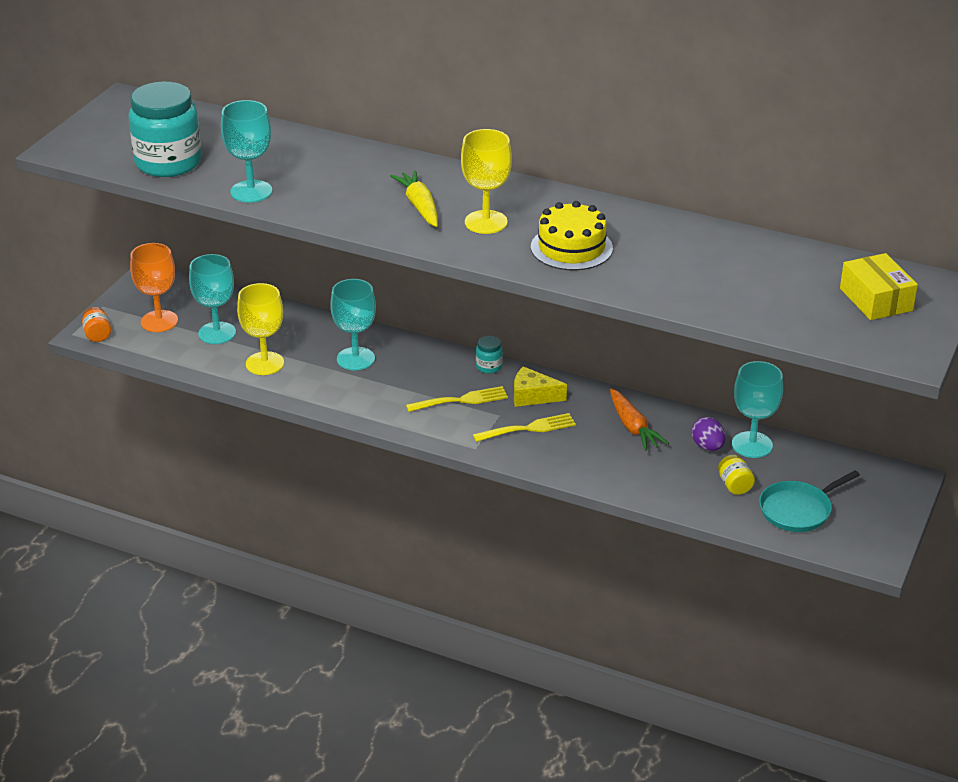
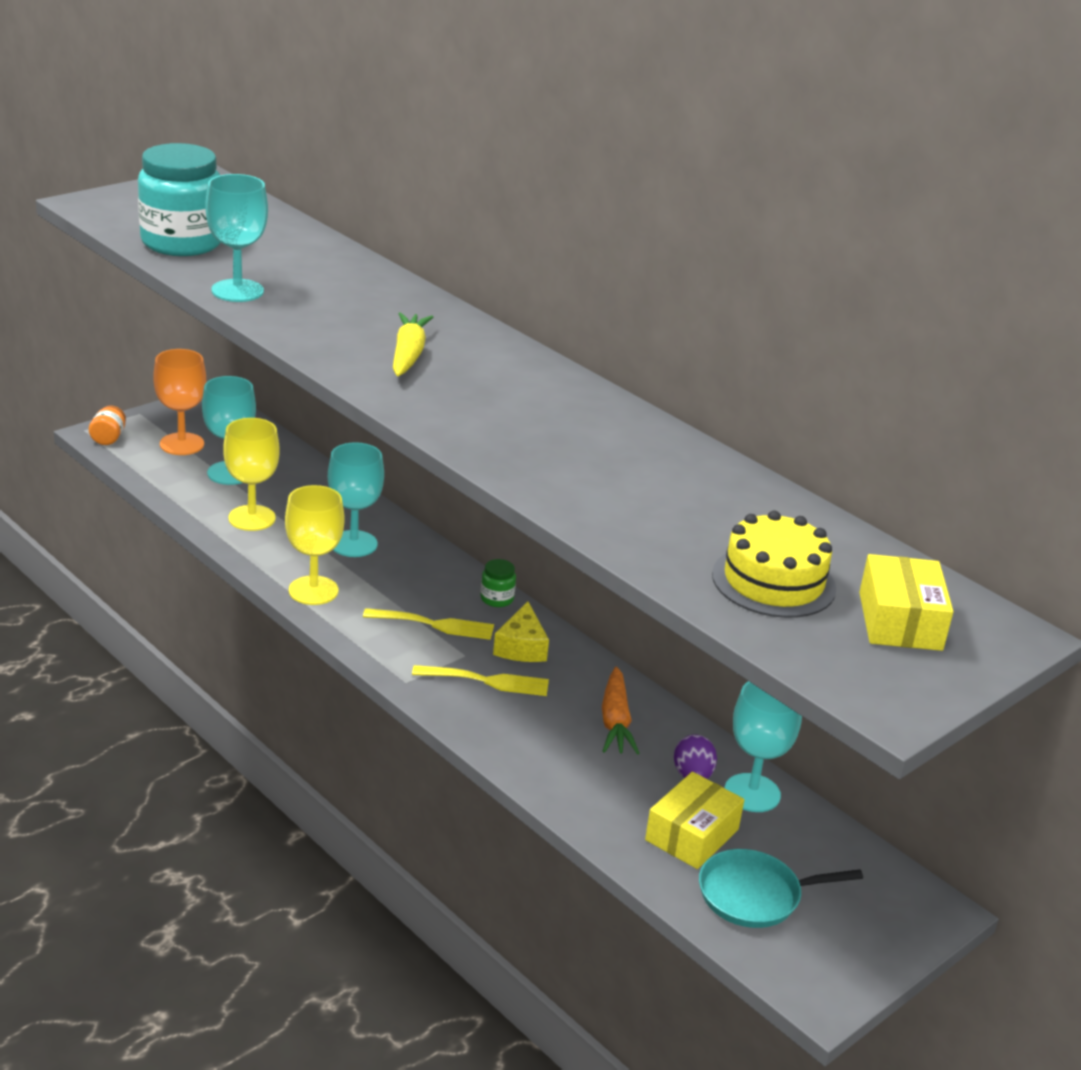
camera: 20 degrees right, 5 degrees down
(486, 222) = (469, 391): yellow goblet -> yellow goblet (313, 590)
(489, 366) = (497, 599): turquoise jar -> green jar
(532, 396) = (521, 647): yellow cheese -> yellow cheese turned 120 degrees counterclockwise
(571, 248) = (545, 446): yellow cake -> yellow cake (773, 581)
(734, 485) = (692, 835): yellow jar -> yellow box

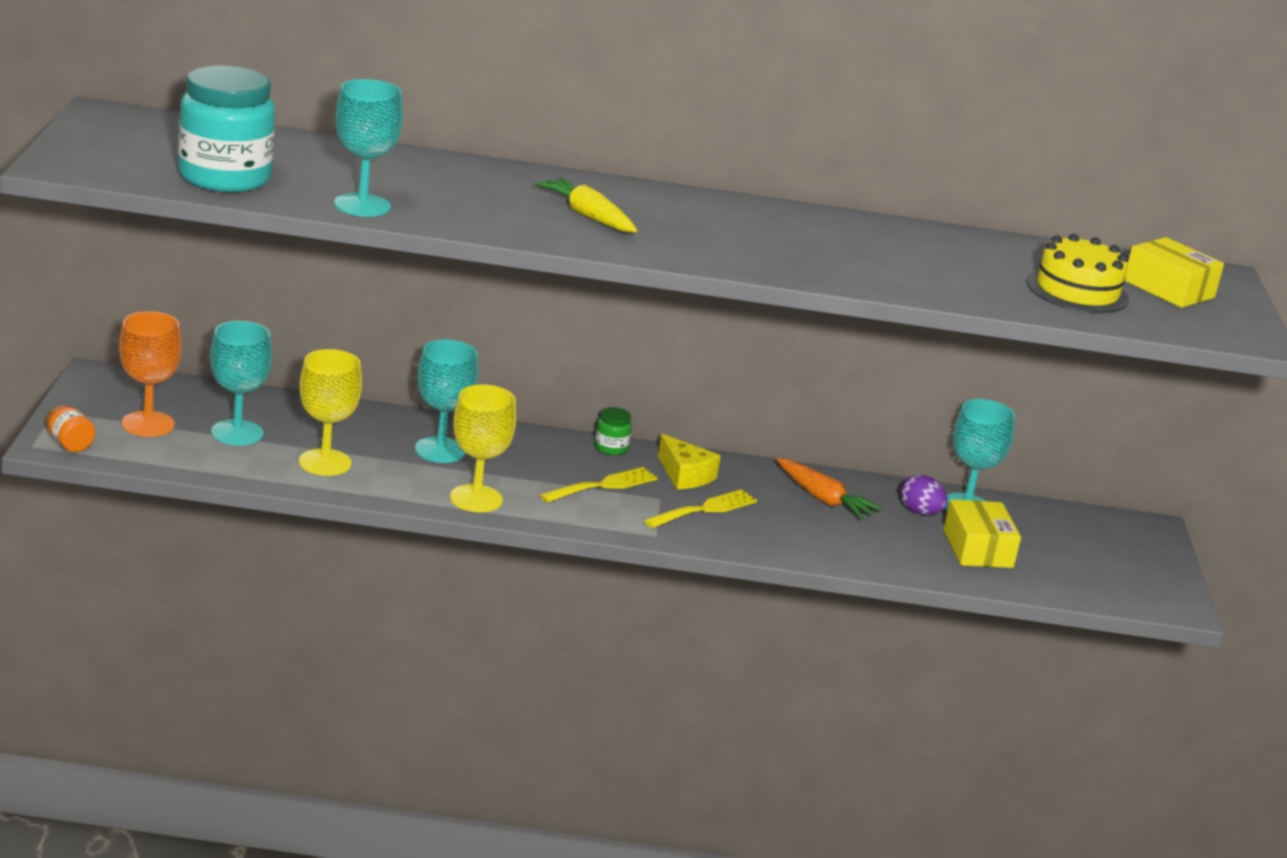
camera: 45 degrees left, 5 degrees down
(754, 895) = (1062, 567): turquoise pan -> none

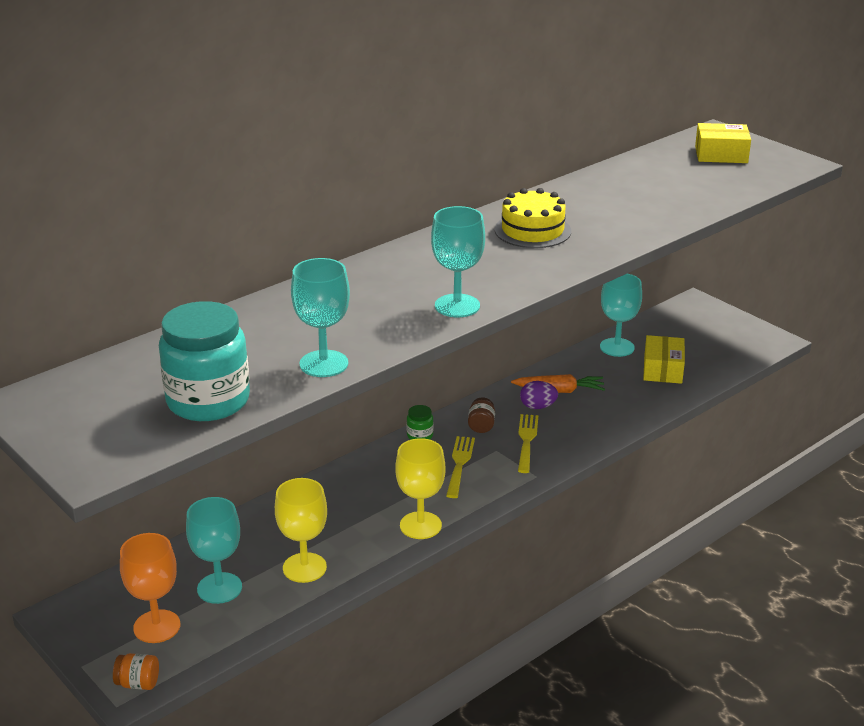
camera: 40 degrees left, 5 degrees up
(440, 450) = (345, 507): turquoise goblet -> turquoise goblet (457, 306)
(588, 216) = (436, 285): yellow carrot -> none
(685, 475) = (481, 425): yellow cheese -> brown jar
(920, 512) = (607, 366): purple egg -> purple egg (538, 406)
(978, 549) = (663, 369): yellow box -> yellow box turned 60 degrees clockwise
(1077, 291) = (700, 181): yellow cake -> yellow cake (532, 230)

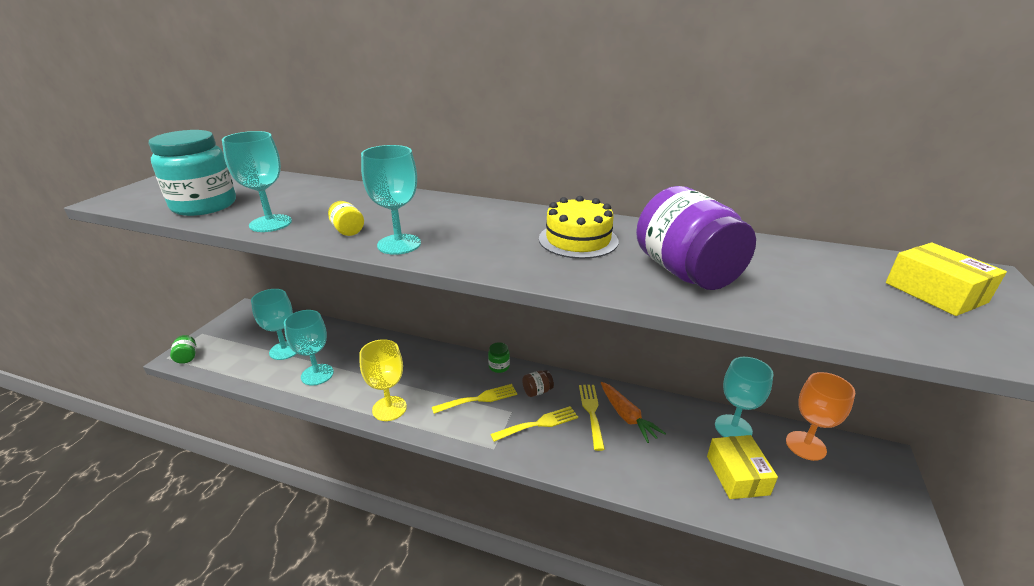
camera: 60 degrees right, 0 degrees up
(138, 683) = (187, 357): orange jar -> green jar
(157, 626) = (241, 343): orange goblet -> orange goblet (805, 445)
(304, 568) = (317, 374): yellow goblet -> turquoise goblet
(394, 325) = (348, 230): none -> yellow jar
(538, 406) = (591, 412): purple egg -> yellow fork
(626, 212) = (686, 272): none -> purple jar
(663, 369) = (737, 475): yellow box -> yellow box turned 75 degrees counterclockwise

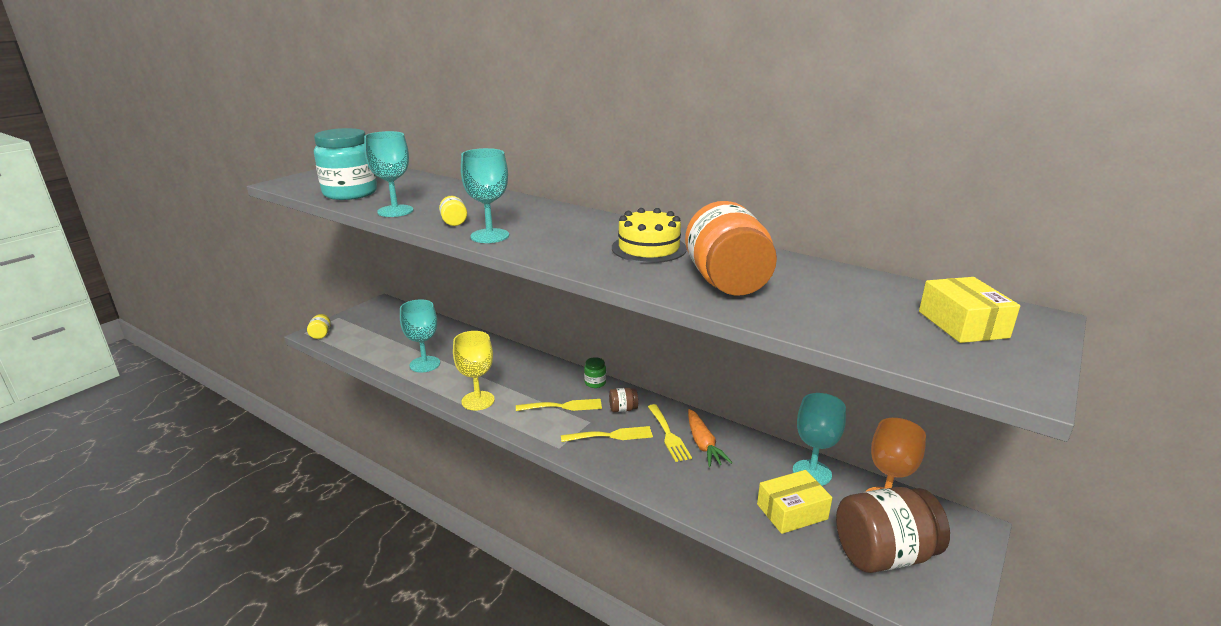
camera: 15 degrees right, 5 degrees down
(187, 357) = (321, 334): green jar -> yellow jar
(285, 350) = (404, 341): turquoise goblet -> none
(591, 412) = (668, 435): yellow fork -> yellow fork turned 150 degrees clockwise
(686, 272) = (727, 282): purple jar -> orange jar
(737, 475) = (792, 512): yellow box -> yellow box turned 60 degrees clockwise
(834, 504) = (883, 555): none -> brown jar

